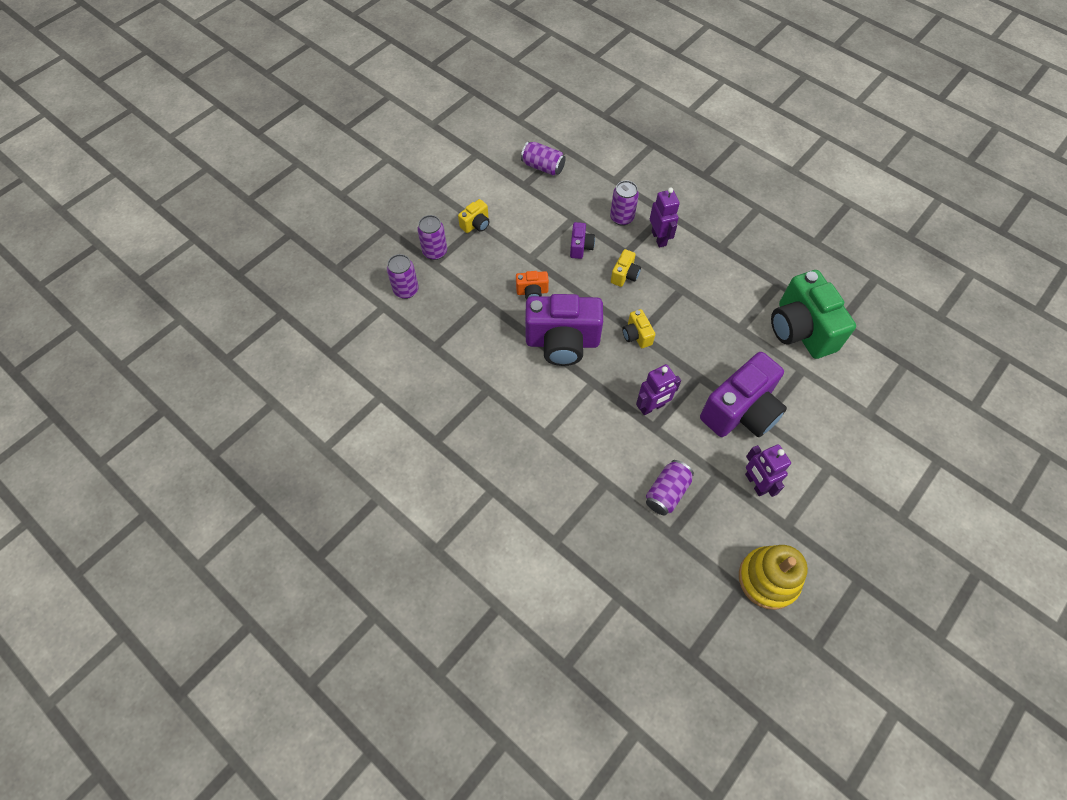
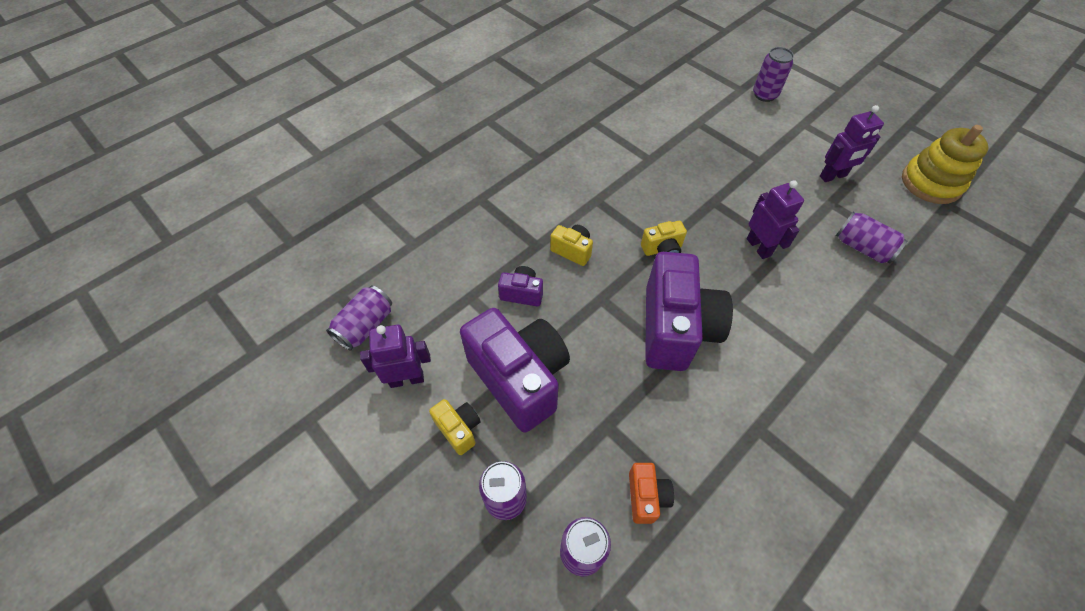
camera: 85 degrees left, 5 degrees down
(532, 292) = (594, 358): orange camera -> orange camera (646, 497)
(621, 218) = (480, 243): purple can -> purple can (764, 95)
(659, 238) = (518, 210): purple robot -> purple robot (407, 379)
(740, 411) = (753, 174): purple camera -> purple camera (520, 378)
(800, 330) = (651, 116): green camera -> none

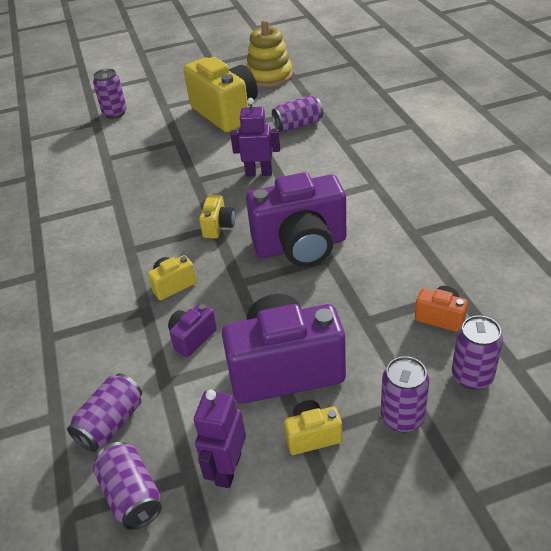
camera: 60 degrees left, 15 degrees down
(420, 281) = (111, 423): none -> purple can
(675, 329) = (301, 246): purple camera -> purple camera turned 135 degrees clockwise
(833, 176) = (226, 113): purple robot -> yellow camera

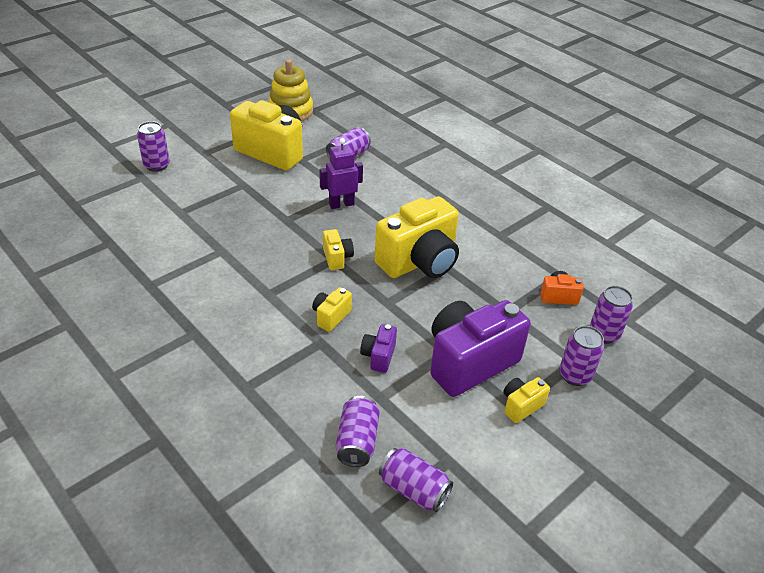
camera: 30 degrees left, 0 degrees up
(228, 469) = (475, 447): purple robot -> none
(301, 246) = (419, 262): purple camera -> yellow camera

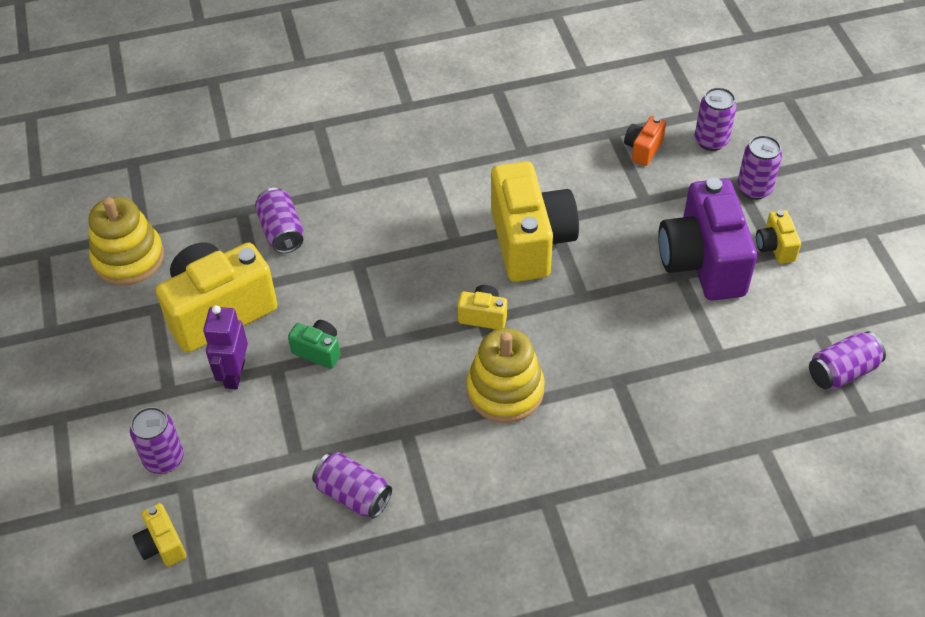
camera: 60 degrees left, 10 degrees up
(265, 197) = (318, 351): none -> green camera
(278, 286) = (505, 390): none -> yellow stacking toy
(331, 316) = (581, 356): yellow camera -> yellow camera (162, 545)
(341, 204) = (382, 275): purple robot -> purple robot (234, 374)
(357, 441) = (768, 395): purple can -> purple can (353, 495)
(378, 356) = (661, 335): purple camera -> none

